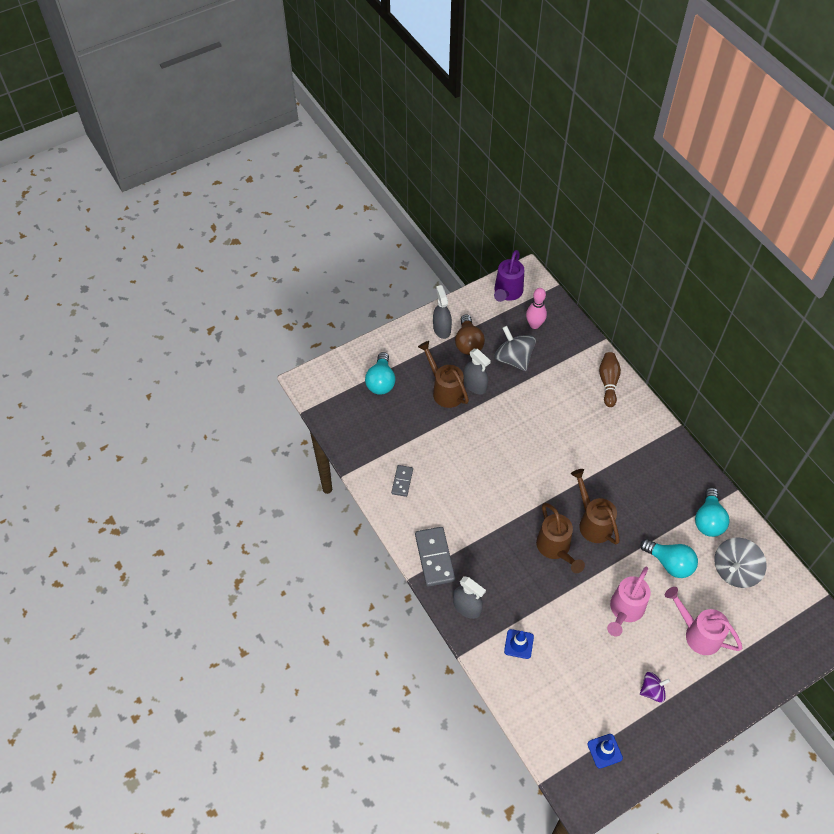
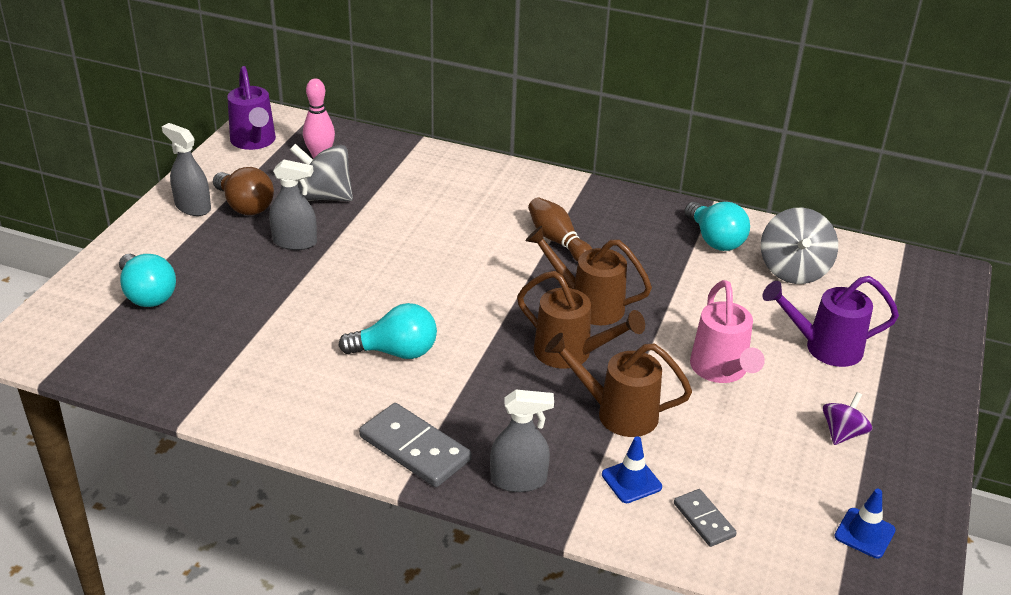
camera: 40 degrees left, 20 degrees down
(402, 481) = (282, 387): grey domino -> grey domino (704, 520)
(445, 390) = (256, 264): brown watering can -> brown watering can (617, 413)
(608, 382) = (467, 171): brown bowling pin -> brown bowling pin (558, 241)
(669, 563) = (719, 299): turquoise light bulb -> turquoise light bulb (396, 352)
(698, 633) = (824, 348): pink watering can -> purple watering can

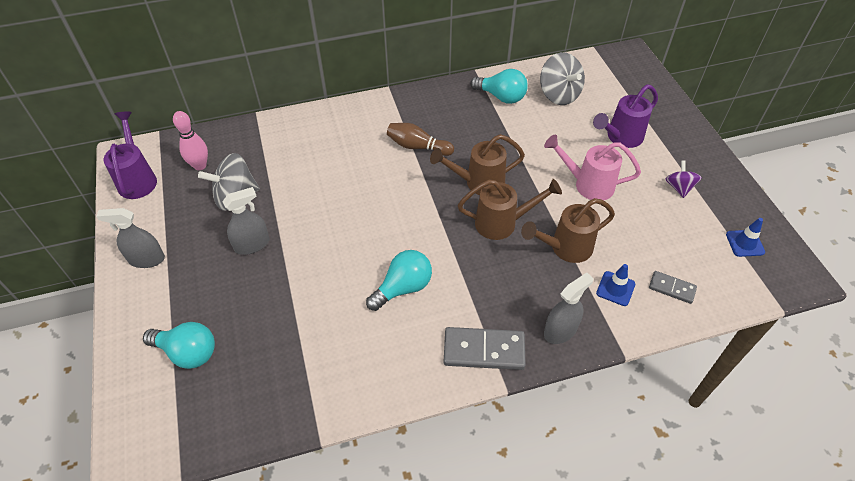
camera: 35 degrees left, 15 degrees up
(245, 206) = (186, 236): brown light bulb -> none
(254, 142) = (137, 179): purple watering can -> purple watering can turned 135 degrees counterclockwise
(721, 371) = (588, 184): pink watering can -> pink watering can turned 150 degrees clockwise

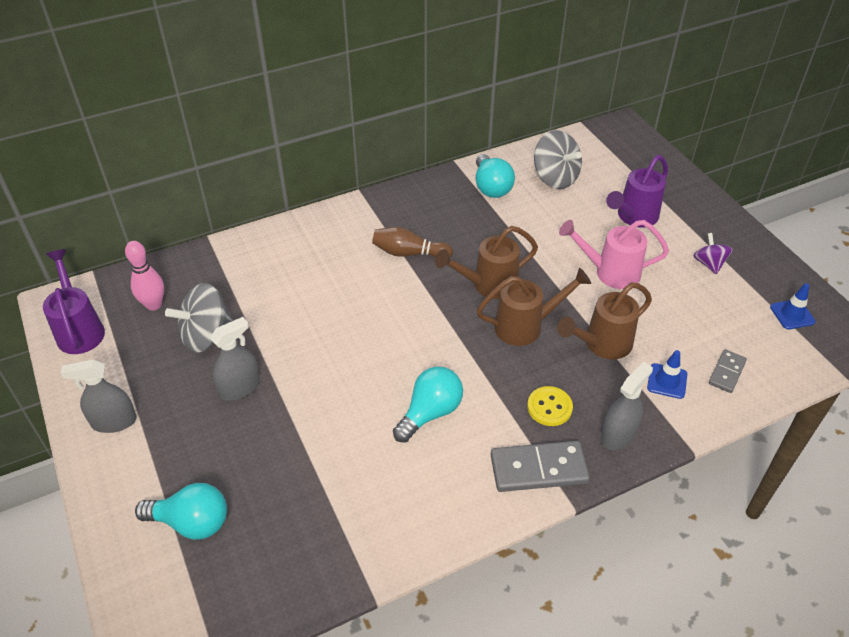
camera: 10 degrees left, 5 degrees down
(501, 97) = (491, 187): turquoise light bulb -> turquoise light bulb turned 60 degrees clockwise
(506, 297) = (549, 407): none -> yellow button
(672, 288) = (727, 372): grey domino -> grey domino turned 75 degrees counterclockwise

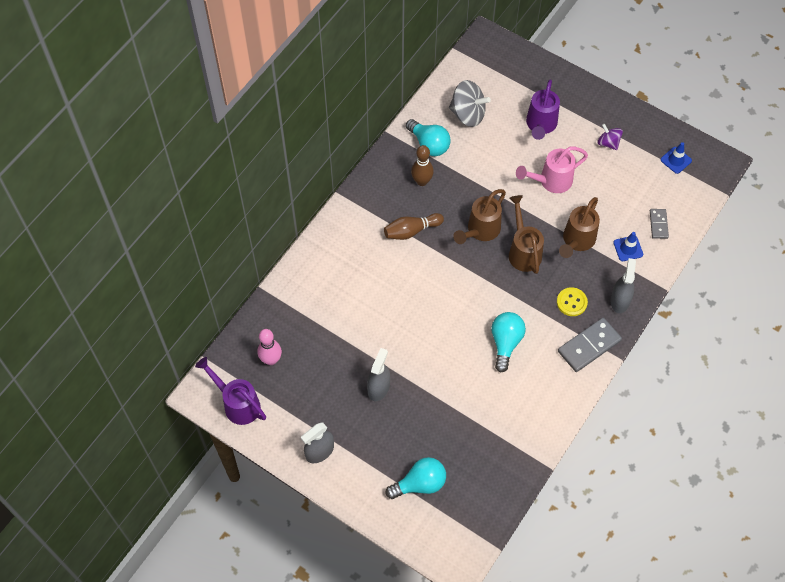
camera: 30 degrees left, 15 degrees up
(206, 336) = (326, 363): grey spinning top -> none
(457, 215) = (422, 181): none -> brown bowling pin
(525, 326) = (523, 251): brown watering can -> brown watering can turned 60 degrees counterclockwise

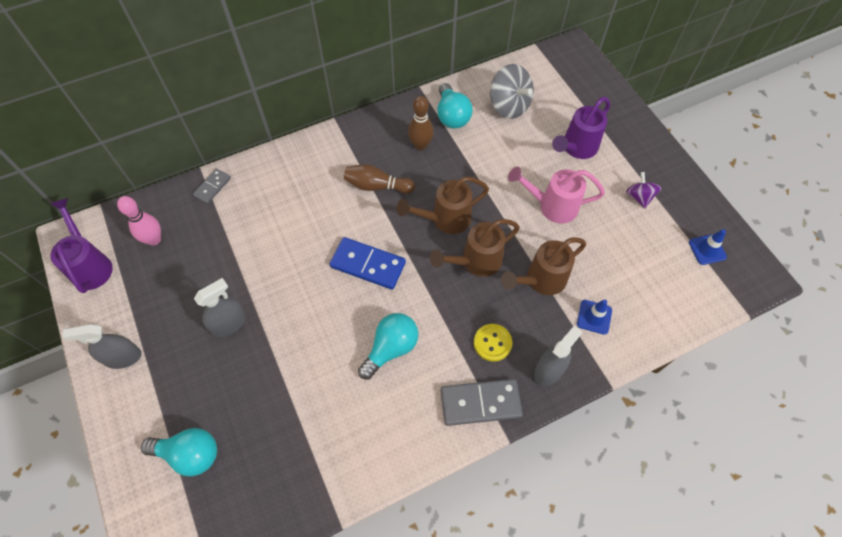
camera: 30 degrees right, 0 degrees up
(447, 294) = (368, 265): none -> blue domino
(523, 251) = (476, 262): brown watering can -> brown watering can turned 135 degrees counterclockwise
(658, 224) = (646, 308): grey domino -> grey domino (212, 187)

